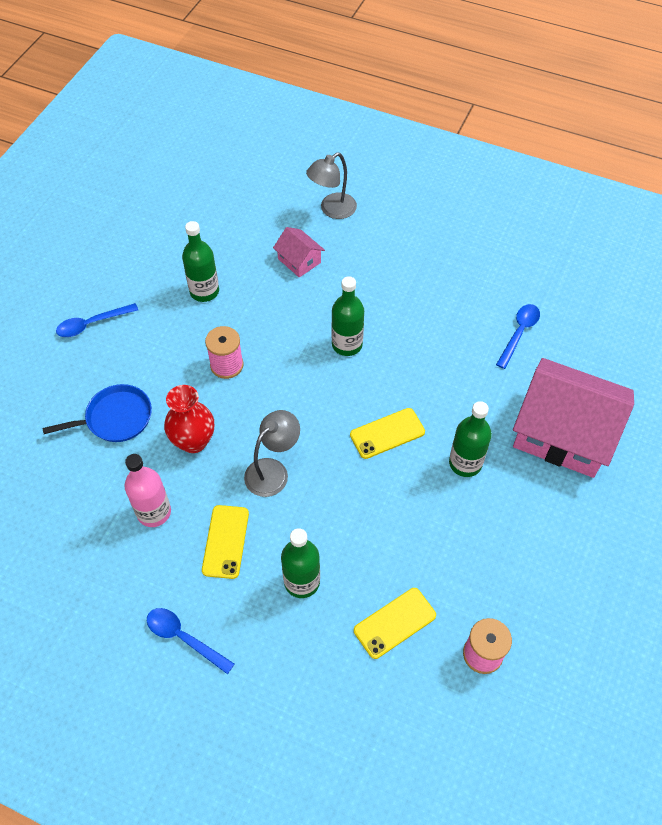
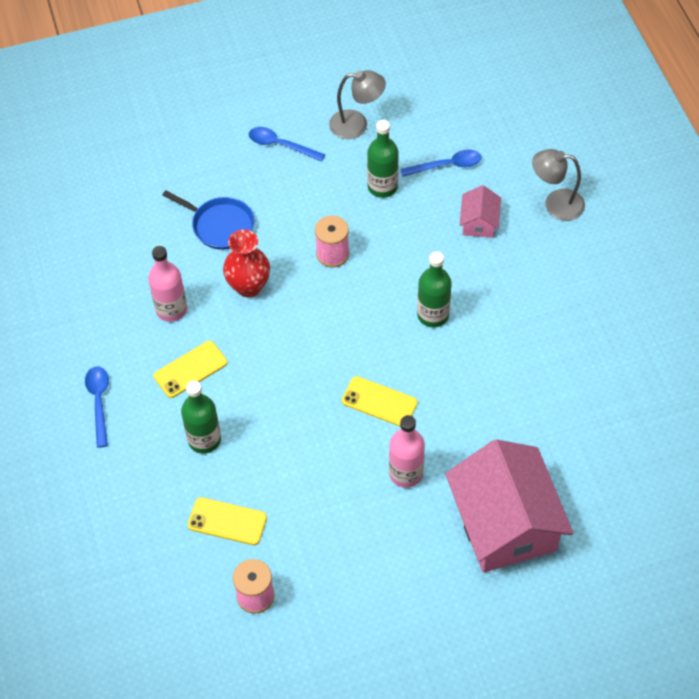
camera: 50 degrees right, 0 degrees up
(273, 471) = (273, 353): grey lamp -> grey lamp (357, 125)
(465, 463) = (406, 473): green bottle -> pink bottle
(519, 333) = (573, 425): blue spoon -> blue spoon (447, 165)

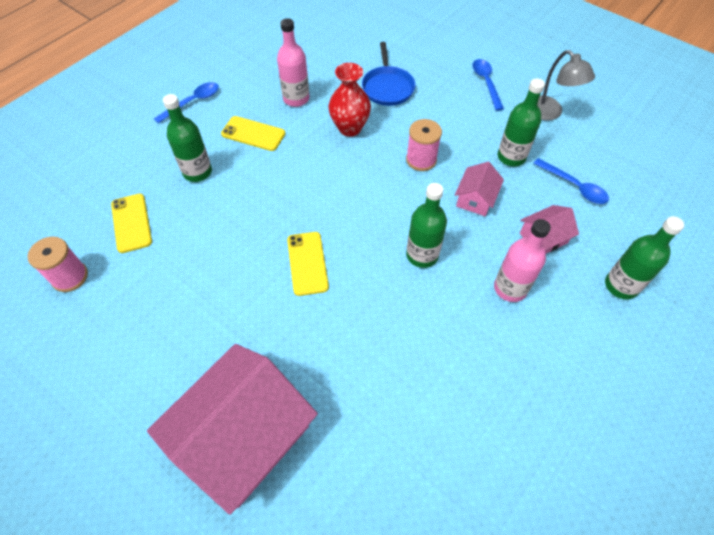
camera: 55 degrees right, 0 degrees up
(406, 242) = (475, 199): none -> pink house
(406, 473) = (249, 321): pink bottle -> pink bottle (510, 288)
(555, 204) = (621, 285): grey lamp -> green bottle

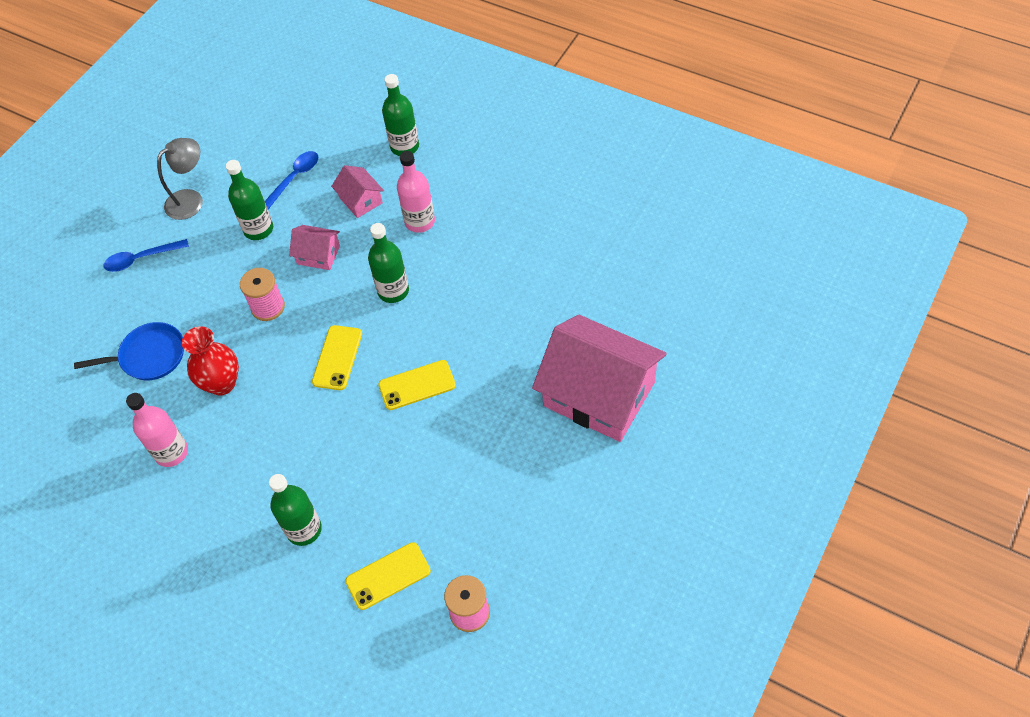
camera: 95 degrees left, 0 degrees up
(192, 102) = (180, 577): blue spoon -> none
(253, 134) = (236, 485): yellow phone -> yellow phone (337, 358)

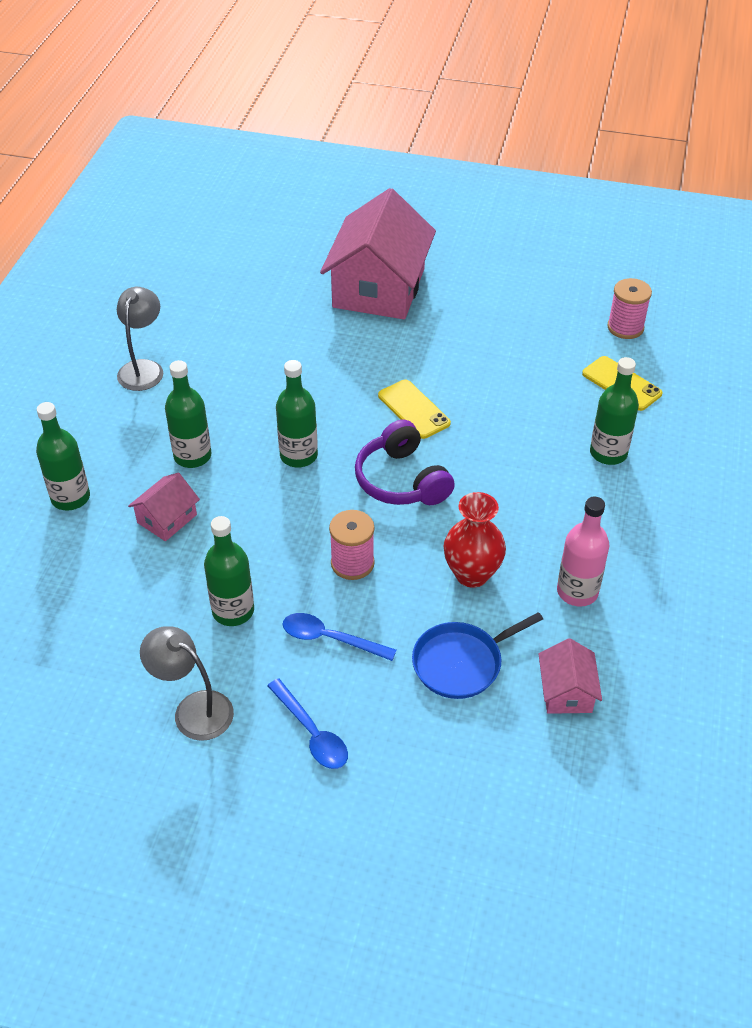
camera: 110 degrees left, 10 degrees down
(149, 356) = (461, 663): blue pan -> blue pan turned 90 degrees counterclockwise
(294, 178) = (138, 598): blue spoon -> blue spoon (330, 639)
(318, 255) = (261, 537): pink house -> pink house (566, 691)
(337, 358) = (402, 480): yellow phone -> purple headphones
(419, 221) = (192, 456): pink bottle -> green bottle
(535, 199) = (143, 368): none -> grey lamp

